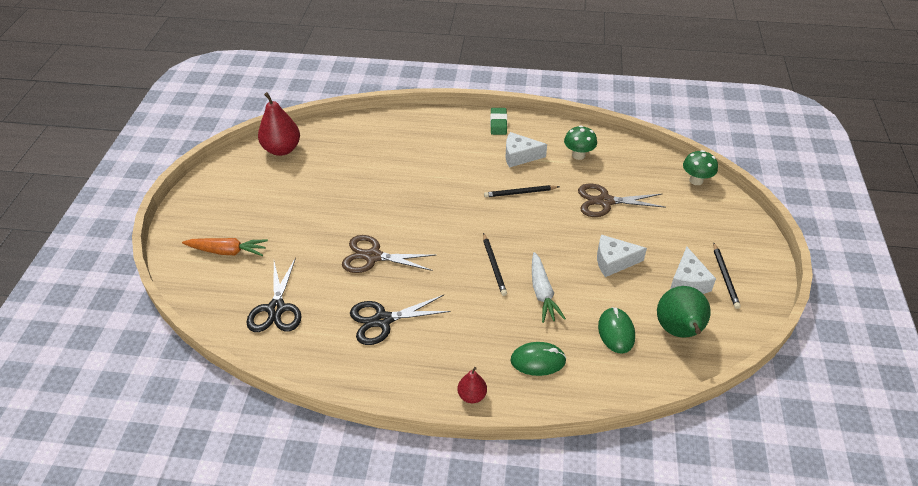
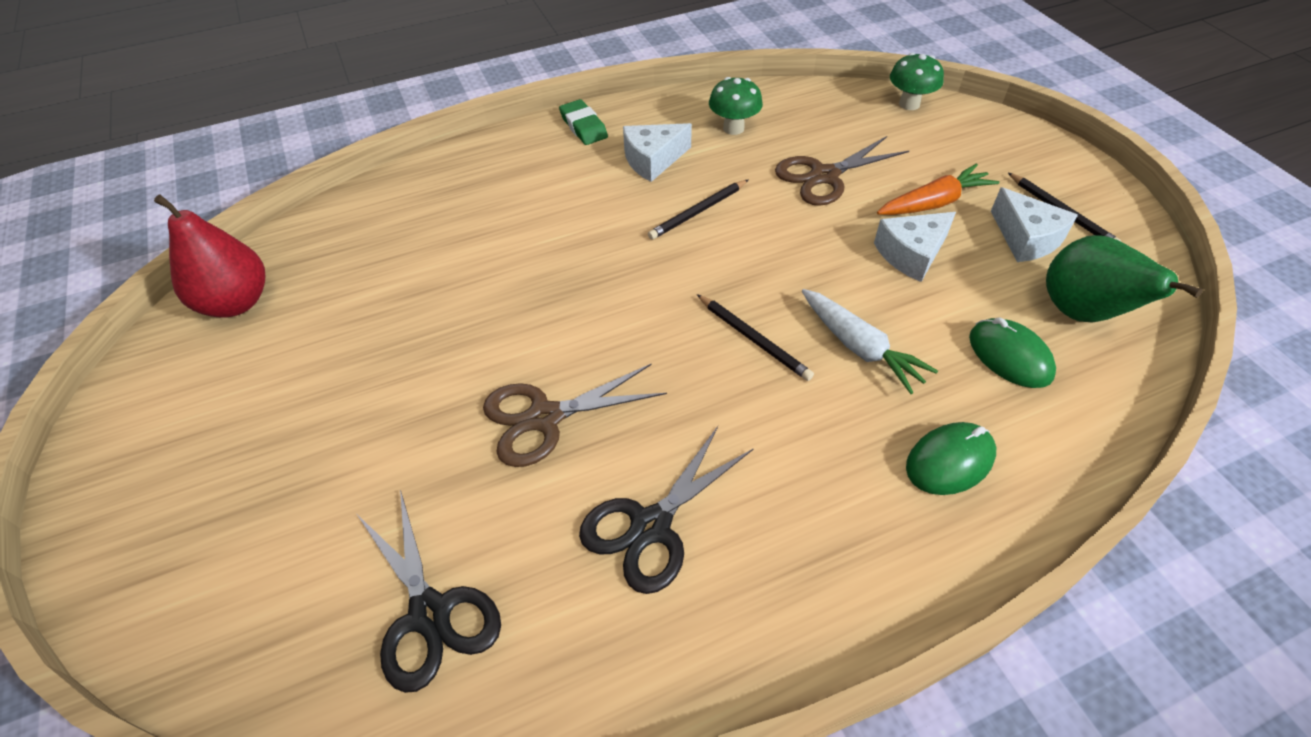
camera: 30 degrees left, 5 degrees up
(227, 251) = (244, 546): orange carrot -> orange carrot (934, 203)
(472, 396) = (908, 582): red pear -> none

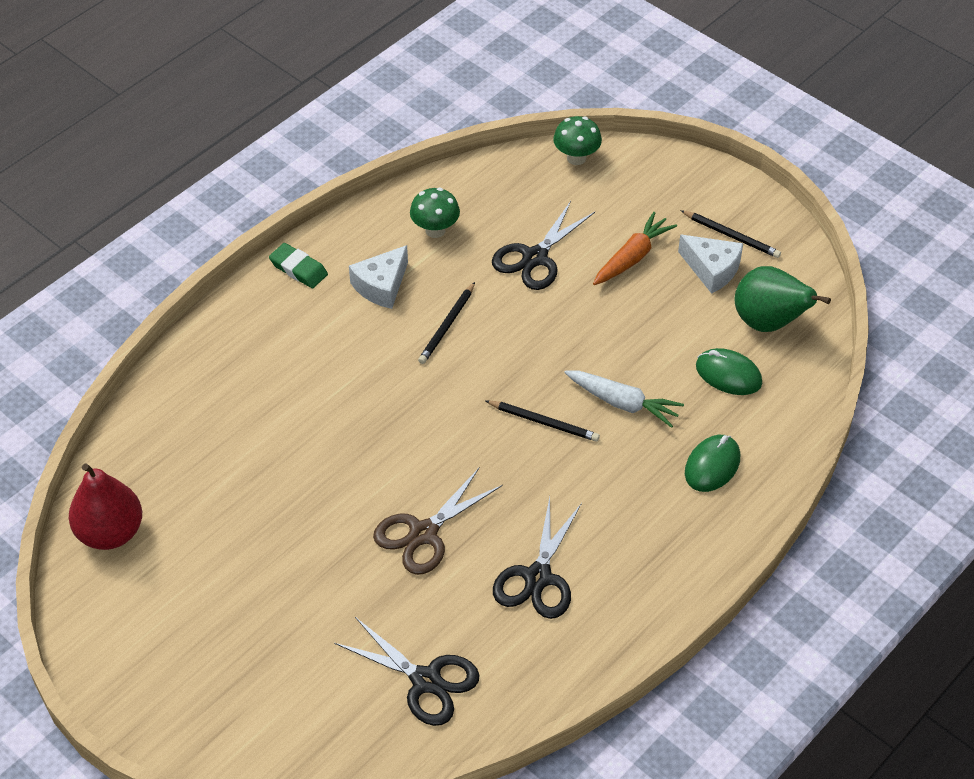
camera: 25 degrees left, 0 degrees up
(824, 176) = (534, 258): brown scissors -> black scissors
(911, 254) = (631, 311): white cheese -> none

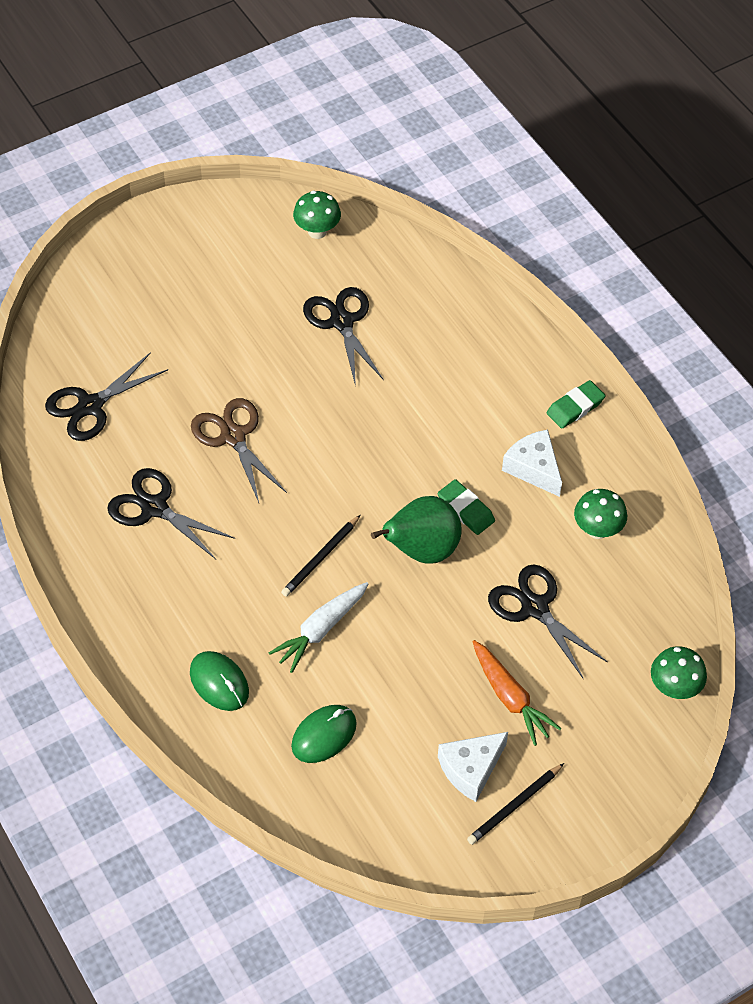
camera: 105 degrees right, 5 degrees up
(110, 532) = (317, 231): red pear -> green mushroom
(239, 477) = (342, 322): none -> black scissors
(447, 325) = (466, 510): black pencil -> green eraser
(768, 323) = (379, 798): green pear -> green pear (421, 550)

